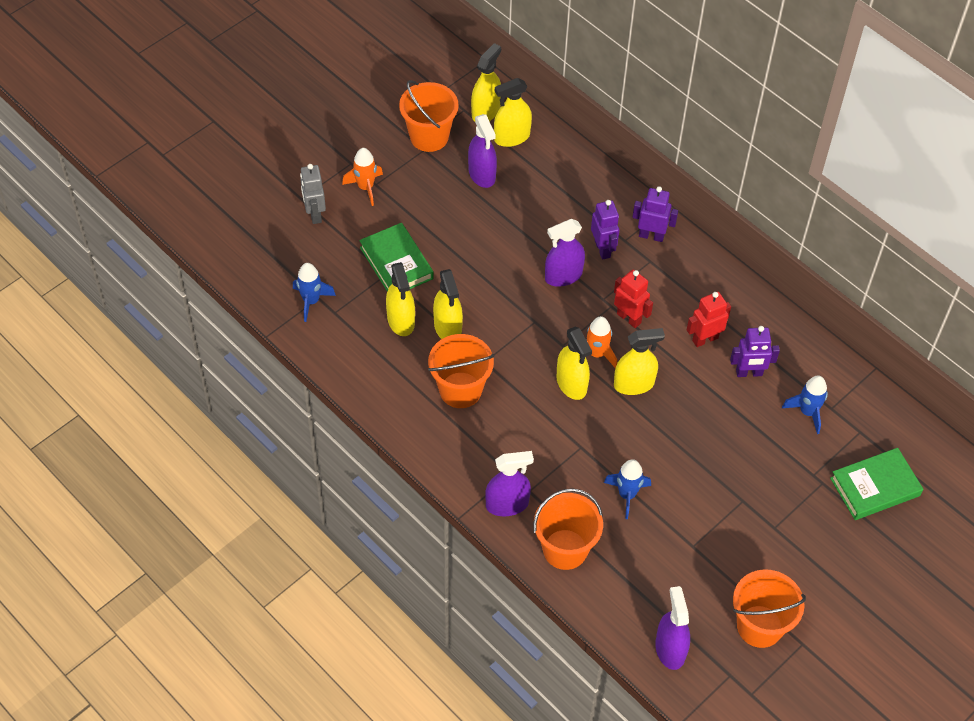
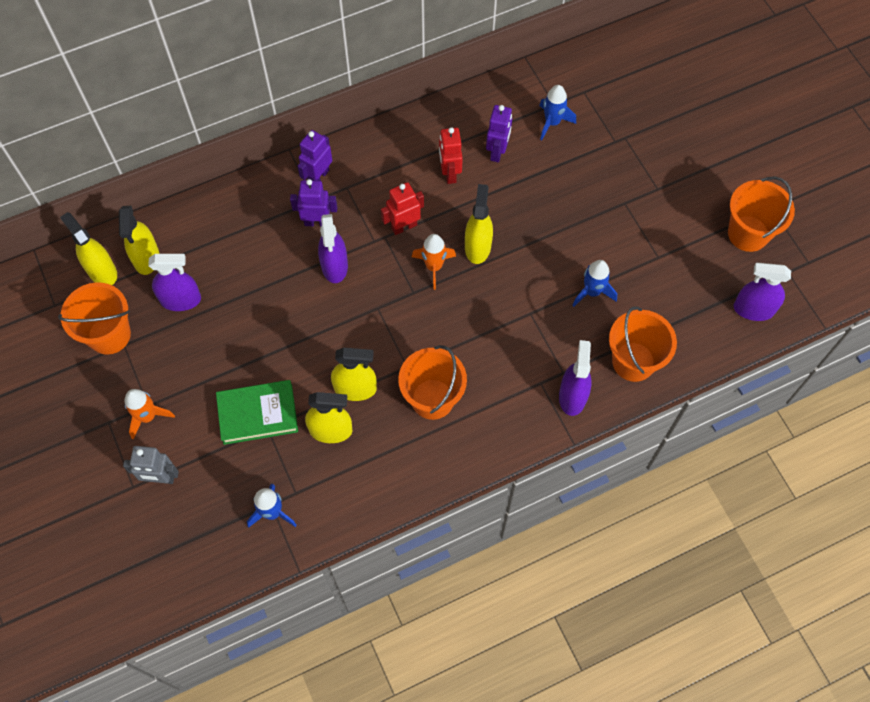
camera: 70 degrees left, 10 degrees up
(571, 384) = (459, 299): yellow spray bottle -> none
(875, 487) = (640, 101): green book -> none

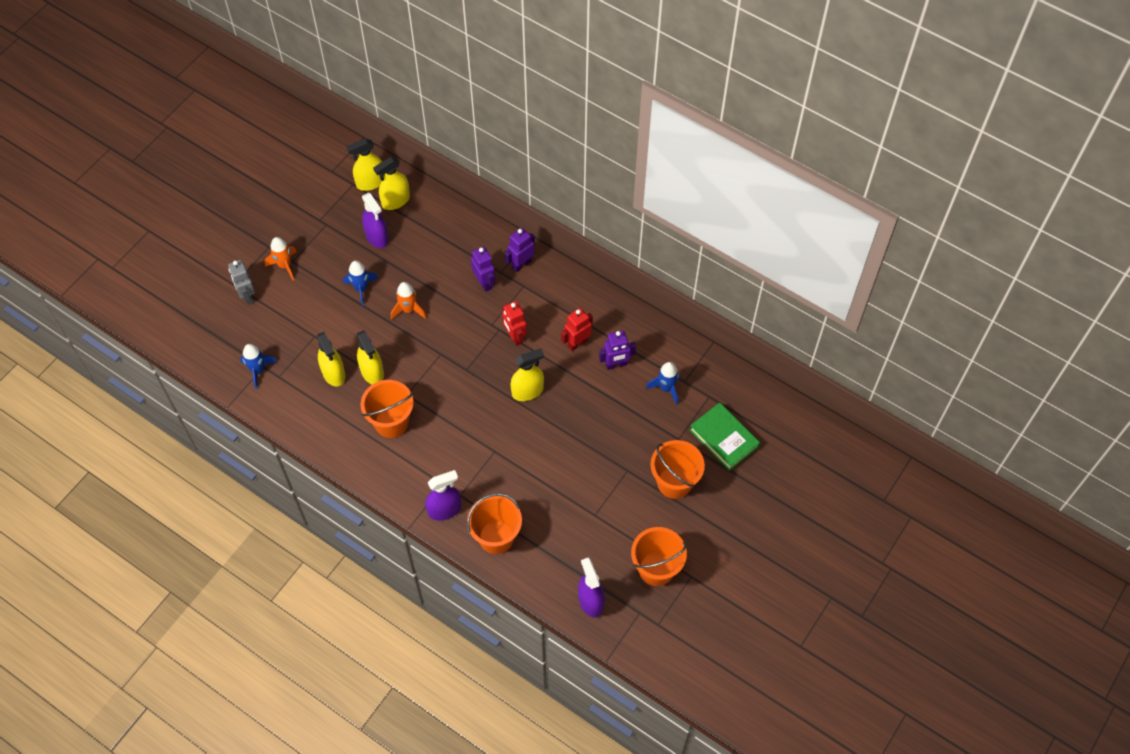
camera: 60 degrees right, 5 degrees down
(102, 271) = (371, 182): yellow spray bottle -> yellow spray bottle turned 135 degrees counterclockwise
(109, 335) = (328, 212): orange bucket -> orange bucket (674, 482)
(258, 414) = (321, 325): green book -> green book (724, 438)
(318, 176) = (521, 264): purple robot -> purple robot turned 45 degrees counterclockwise
(334, 266) = (457, 311): purple spray bottle -> none
(404, 226) = (515, 337): red robot -> red robot turned 150 degrees counterclockwise
(434, 267) = (494, 371): orange rocket -> orange rocket (408, 309)
(592, 292) = (537, 483): blue rocket -> blue rocket (361, 289)

